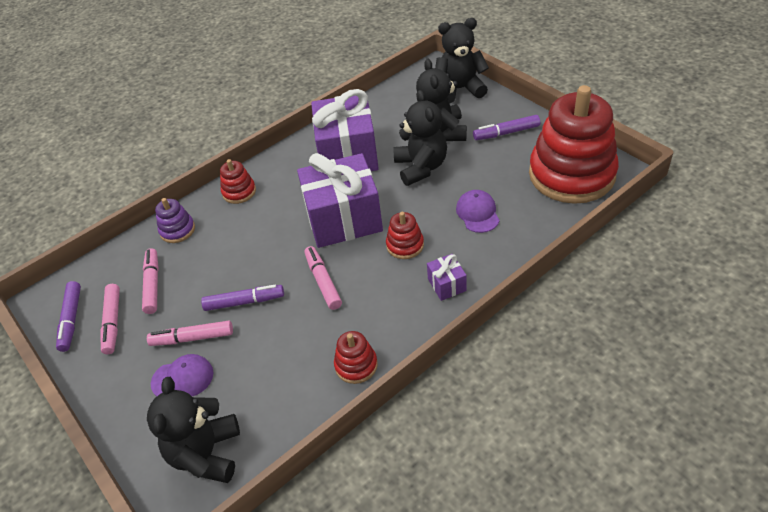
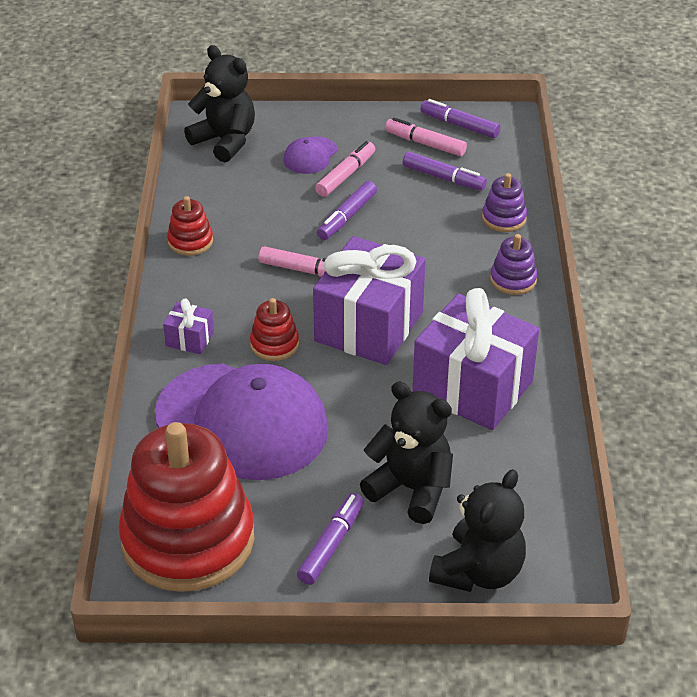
camera: 125 degrees right, 5 degrees down
(152, 284) = (443, 178): pink marker -> purple marker
(239, 192) = (513, 280): red stacking toy -> purple stacking toy
(421, 167) = (371, 429): black teddy bear -> none
(477, 213) = (242, 422): purple cap -> purple cap, size x2.38

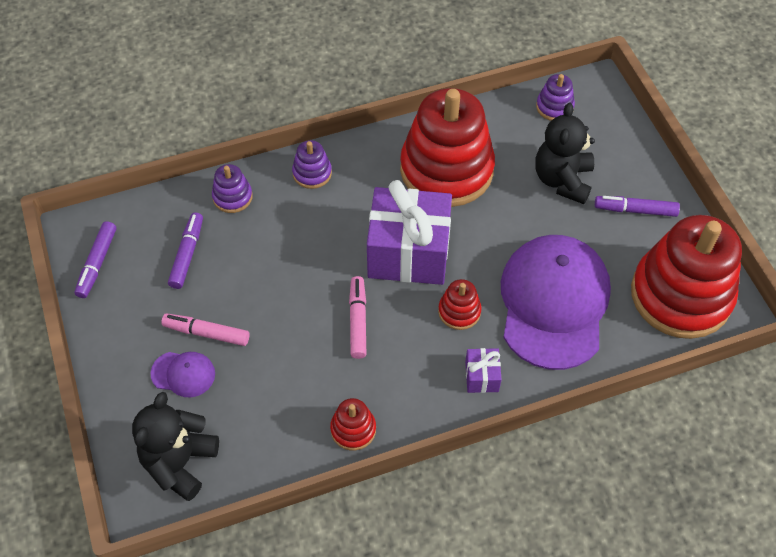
camera: 110 degrees left, 15 degrees up
(347, 217) = (271, 312): purple marker -> none
(425, 144) = (136, 283): pink marker -> none
(472, 388) = (446, 170): purple gift -> red stacking toy
(478, 572) = (611, 128): black teddy bear -> none
(538, 523) = (554, 107): none -> purple stacking toy

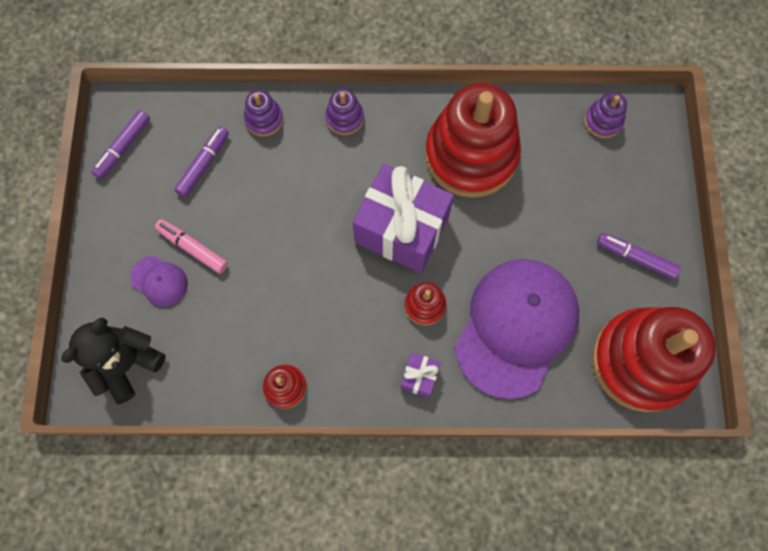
camera: 20 degrees right, 15 degrees up
(358, 321) = (329, 282): pink marker -> none
(562, 180) = (578, 202): black teddy bear -> none

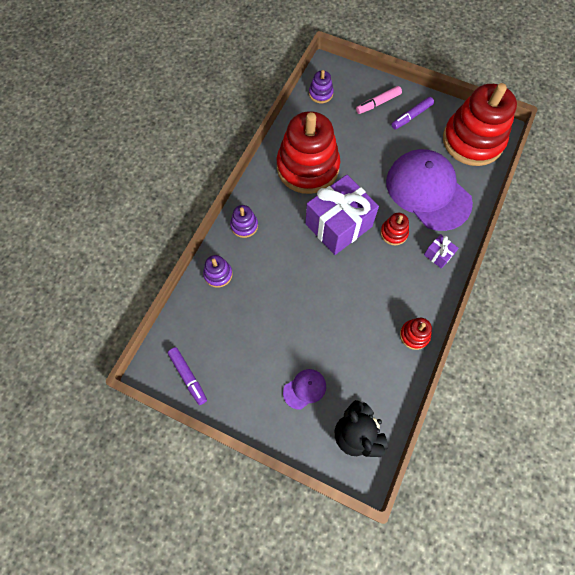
camera: 65 degrees left, 5 degrees down
(193, 248) = (291, 357): pink marker -> pink marker (378, 103)
(204, 164) = (231, 326): purple marker -> none

